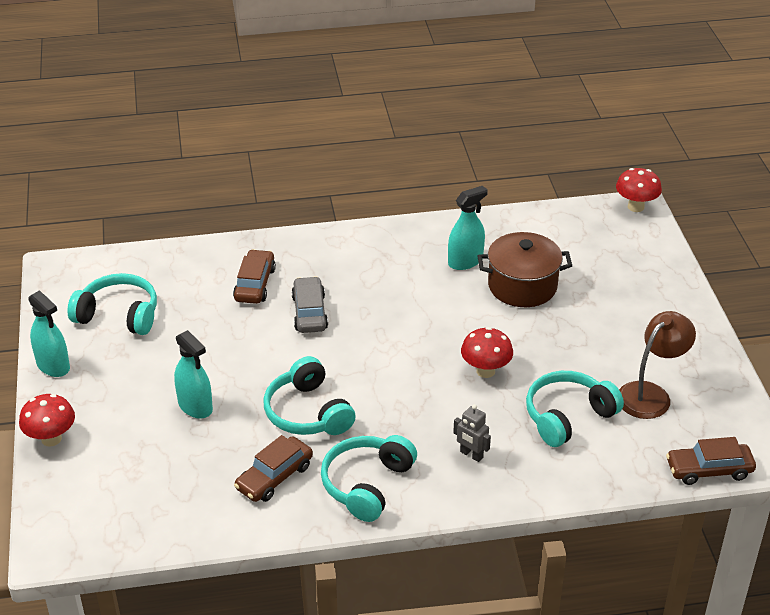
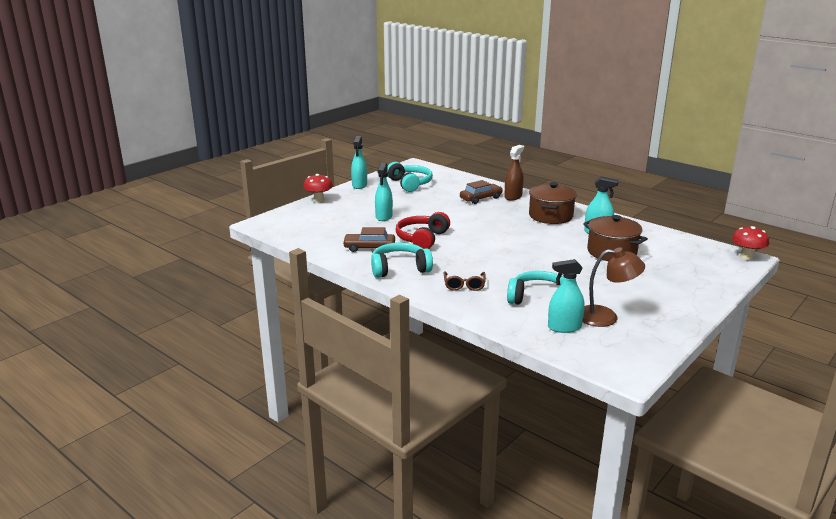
camera: 50 degrees right, 15 degrees down
(286, 255) = (513, 197): none -> brown spray bottle
(307, 412) = (422, 239): turquoise headphones -> red headphones
(309, 312) = (486, 215): grey car -> none
(379, 264) = (550, 216): none -> brown pot
(471, 455) = (464, 285): grey robot -> brown glasses
(485, 371) = (530, 266): red mushroom -> none
(641, 439) = (564, 327): none -> turquoise spray bottle
(709, 470) = (581, 358): brown car -> none

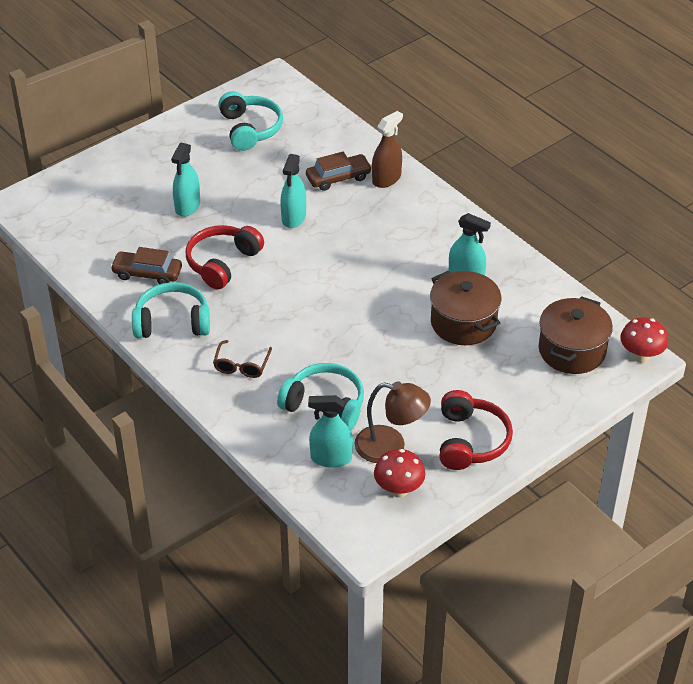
camera: 10 degrees right, 20 degrees up
(319, 200) = (109, 157): red mushroom -> red mushroom (398, 490)
(359, 185) = (177, 125): turquoise spray bottle -> turquoise spray bottle (294, 217)
(550, 216) = (419, 232): brown pot -> brown pot (572, 350)
(664, 308) = (470, 441): none -> red headphones

